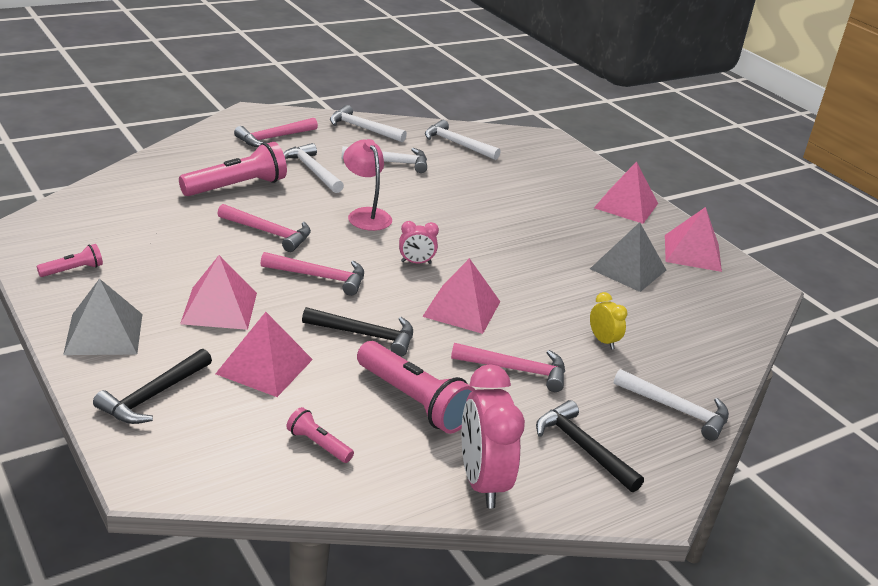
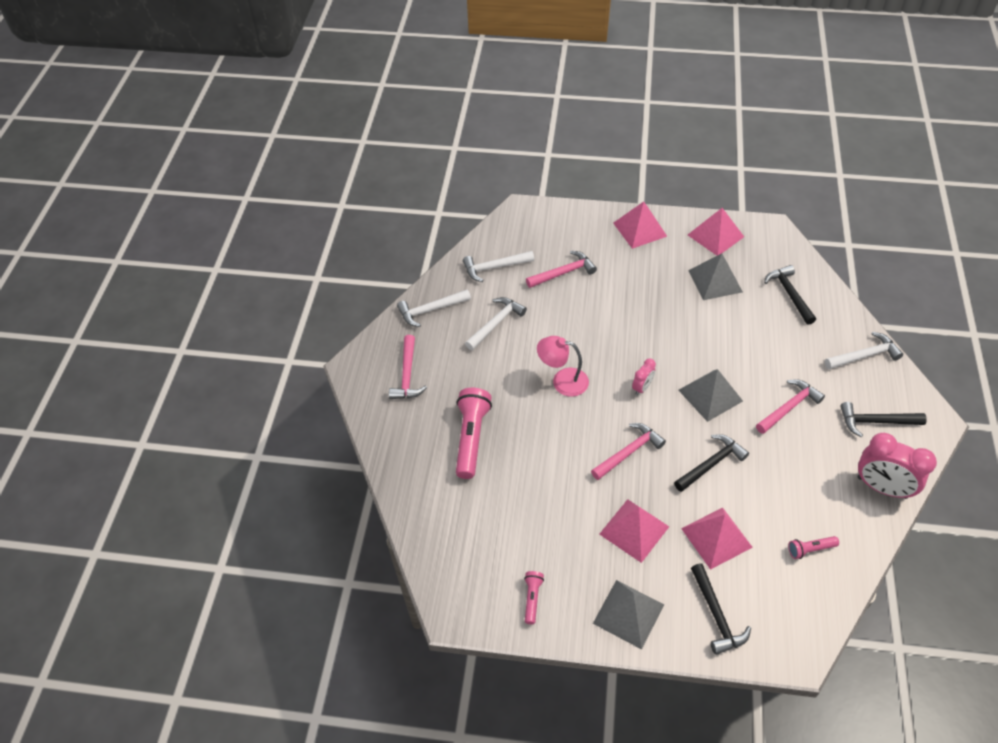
camera: 45 degrees left, 20 degrees up
(269, 233) = (552, 452): pink hammer -> pink hammer (563, 273)
(312, 170) = (477, 378): white hammer -> none
(414, 401) = (793, 477): pink flashlight -> none
(462, 309) = (710, 395): pink pyramid -> grey pyramid
(603, 341) = (783, 345): yellow clock -> none
(686, 325) = (789, 294): none -> black hammer

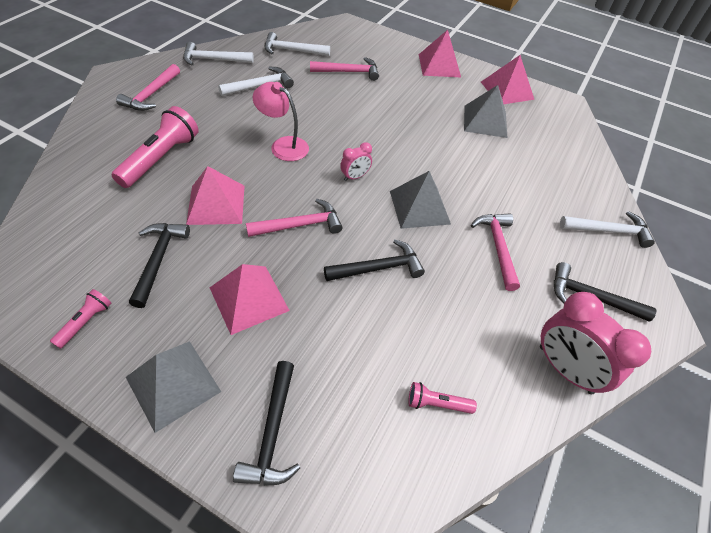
camera: 15 degrees right, 0 degrees up
(716, 537) = (333, 343): pink pyramid -> pink pyramid (216, 204)
(789, 294) = (554, 154): black hammer -> black hammer (158, 260)
(789, 407) = (497, 247): pink hammer -> pink hammer turned 75 degrees counterclockwise

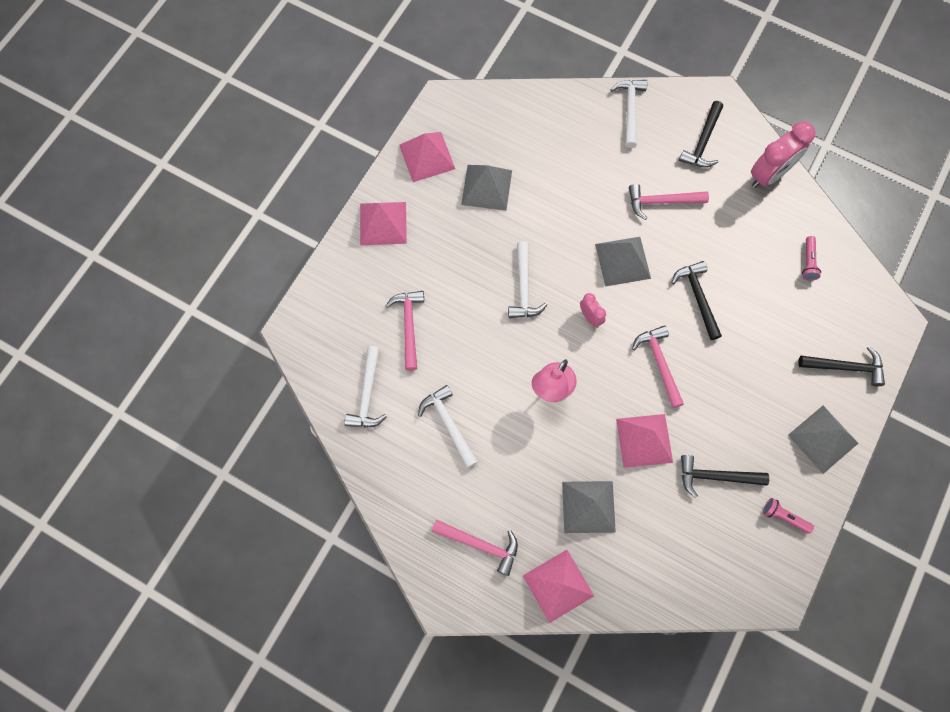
camera: 85 degrees left, 20 degrees up
(161, 158) = (588, 506): pink flashlight -> grey pyramid
(213, 60) = (399, 487): white hammer -> white hammer (524, 287)
(249, 298) = (743, 396): pink pyramid -> pink pyramid (558, 585)

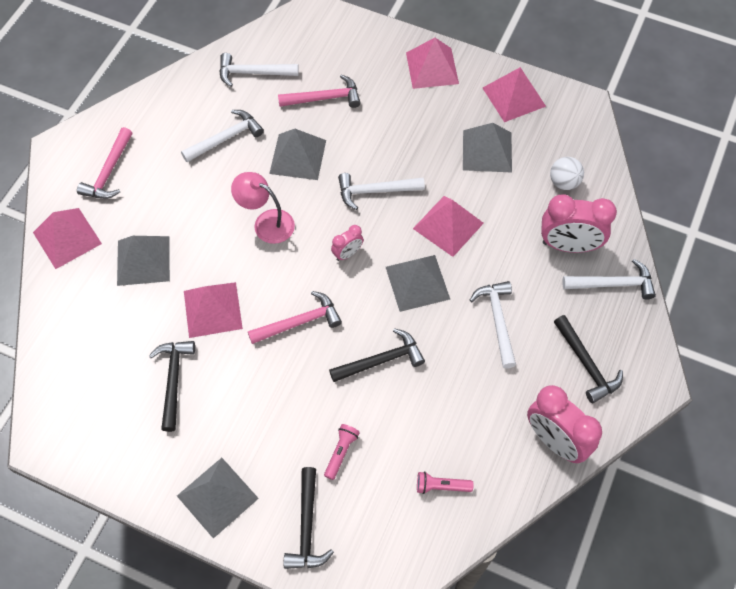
camera: 85 degrees right, 10 degrees down
(478, 355) = (298, 156): none -> grey pyramid
(526, 130) = (564, 182): none -> white ball
(565, 229) = (448, 225): none -> pink pyramid
(591, 137) = (568, 245): none -> pink clock
(661, 202) = (497, 320): pink hammer -> white hammer
(702, 142) = (586, 364): black hammer -> black hammer turned 135 degrees counterclockwise
(784, 517) = (128, 451): pink flashlight -> pink flashlight (341, 452)

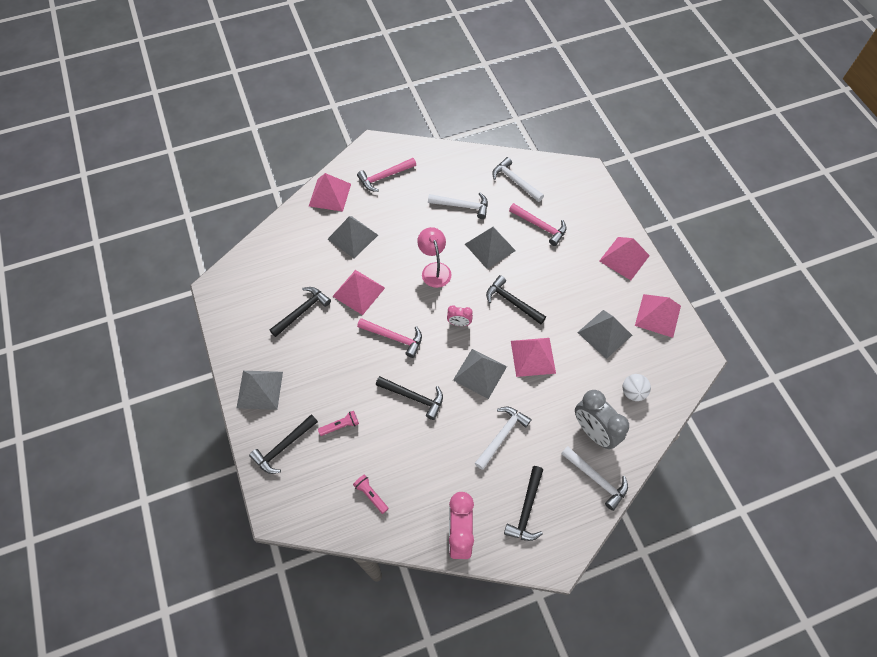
camera: 45 degrees right, 0 degrees up
(375, 191) = (512, 302): white hammer -> black hammer
(568, 245) = (593, 432): pink clock -> grey clock

